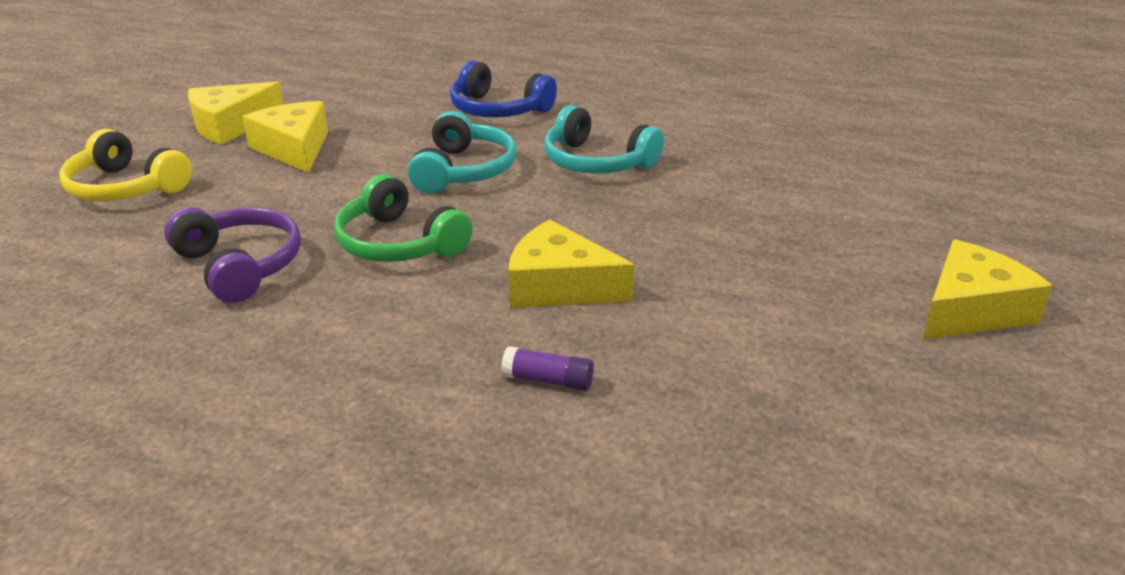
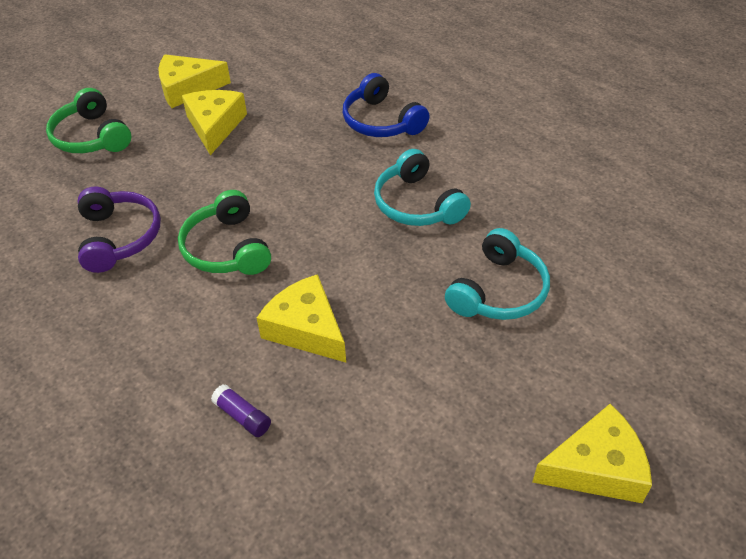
camera: 25 degrees right, 15 degrees up
(125, 188) = (91, 137): yellow headphones -> green headphones
(464, 171) = (315, 185): turquoise headphones -> turquoise headphones (498, 291)

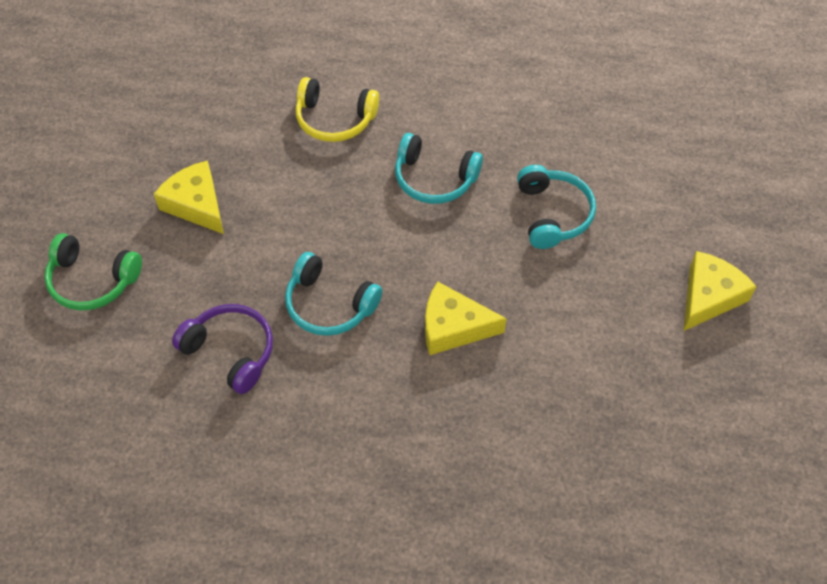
camera: 40 degrees left, 10 degrees up
(187, 89) = (127, 182): yellow cheese -> none
(227, 248) = (329, 304): green headphones -> turquoise headphones
(242, 416) = (475, 416): purple glue stick -> none
(381, 121) = (334, 119): blue headphones -> yellow headphones

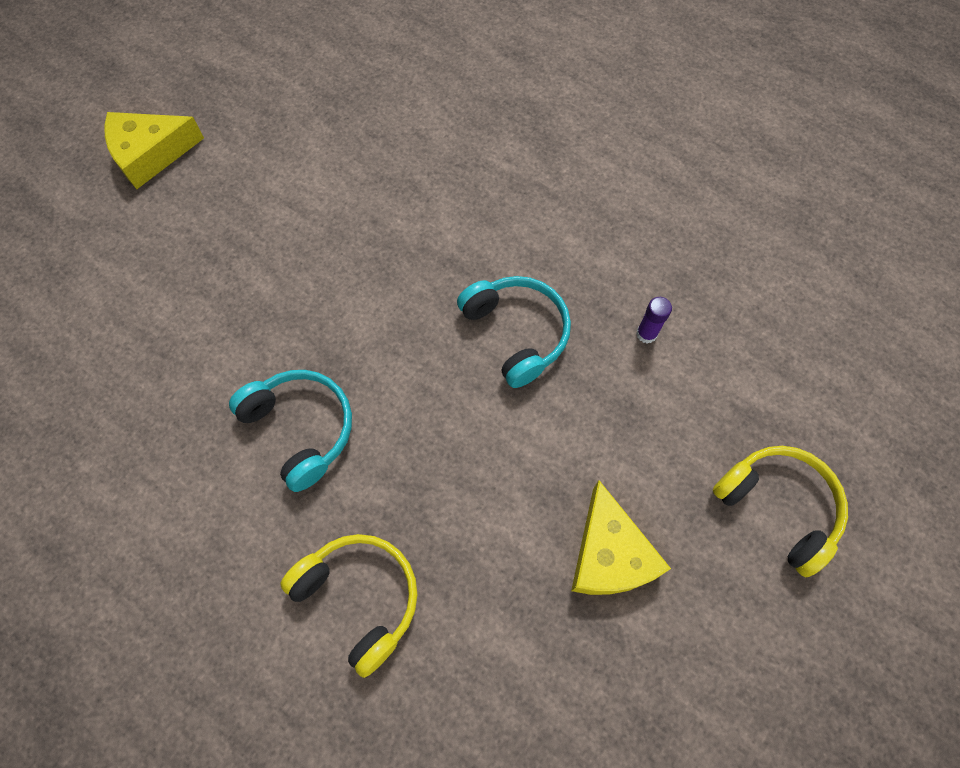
camera: 150 degrees left, 10 degrees up
(92, 281) = (778, 507): green headphones -> yellow headphones
(231, 351) = (646, 334): purple headphones -> purple glue stick
(453, 327) = (407, 246): yellow cheese -> none
(553, 214) = (211, 312): turquoise headphones -> none

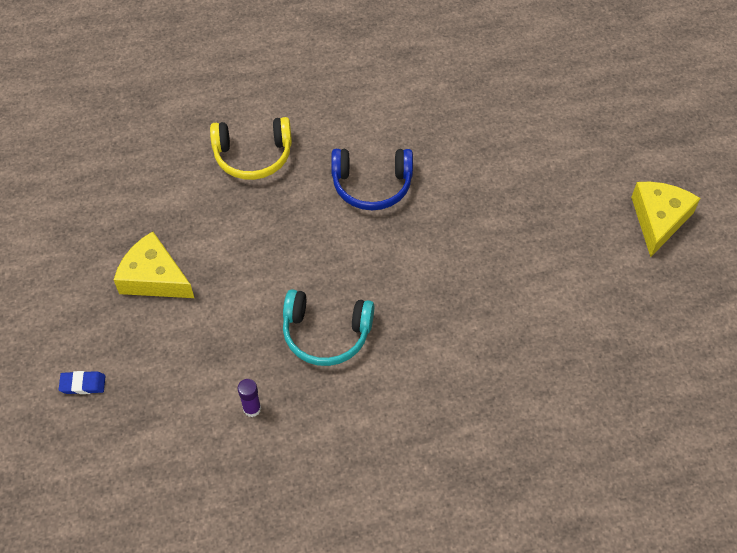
camera: 130 degrees right, 10 degrees down
(301, 428) = (372, 185): turquoise headphones -> blue headphones
(778, 507) = (83, 384): yellow headphones -> blue eraser

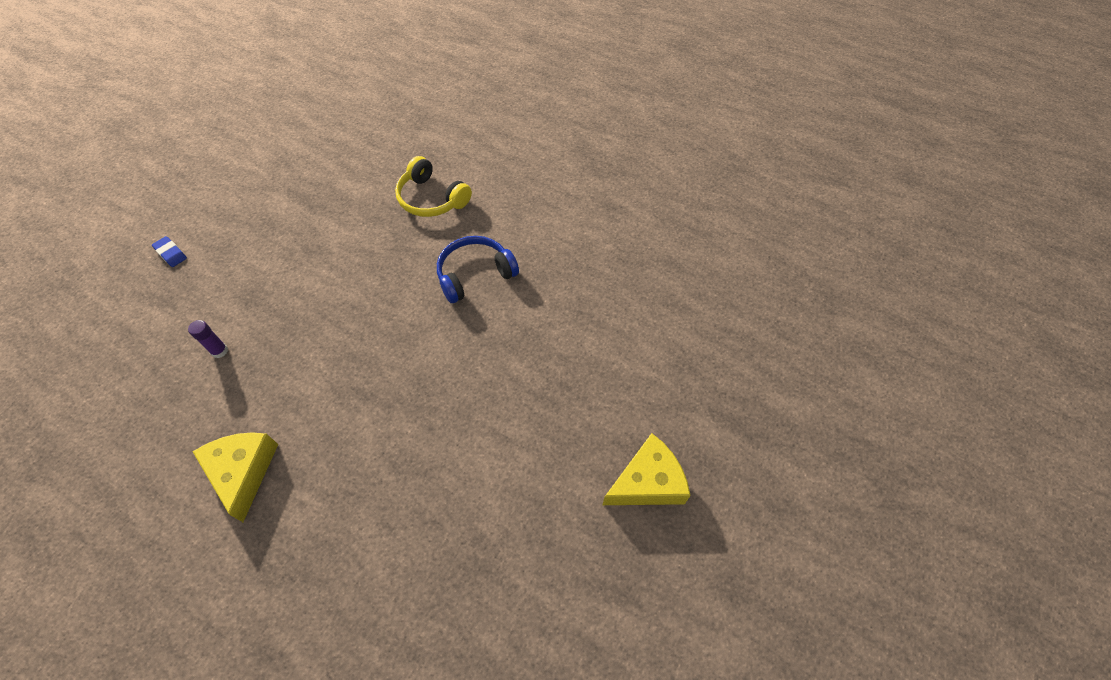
camera: 45 degrees right, 0 degrees up
(154, 277) = (284, 225): yellow cheese -> yellow cheese (243, 472)
(326, 334) = (319, 345): turquoise headphones -> none
(372, 185) = (475, 274): blue headphones -> blue headphones turned 105 degrees clockwise

